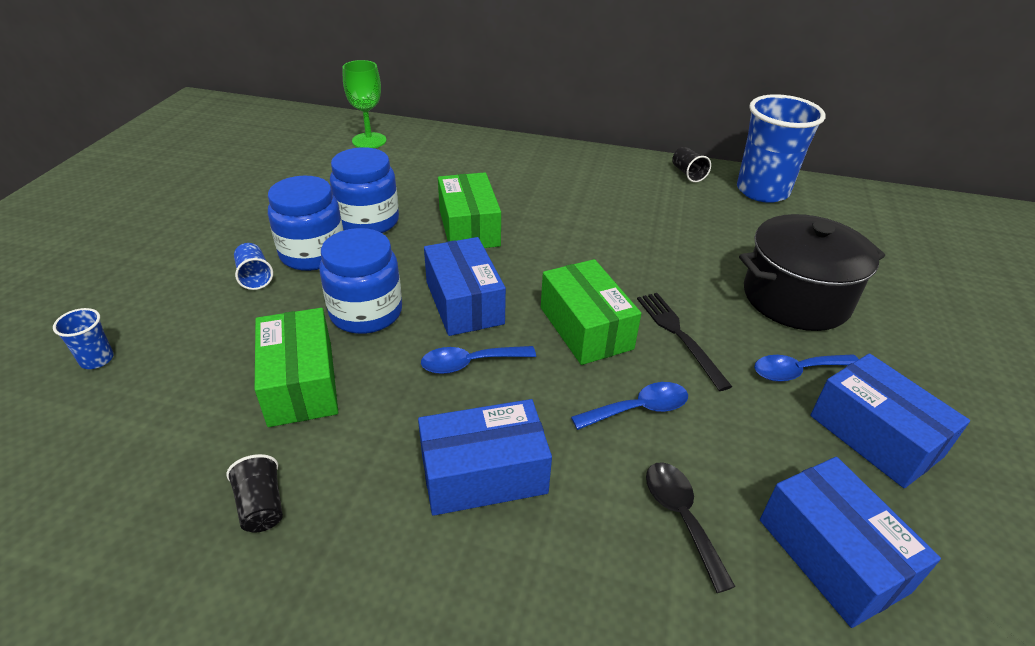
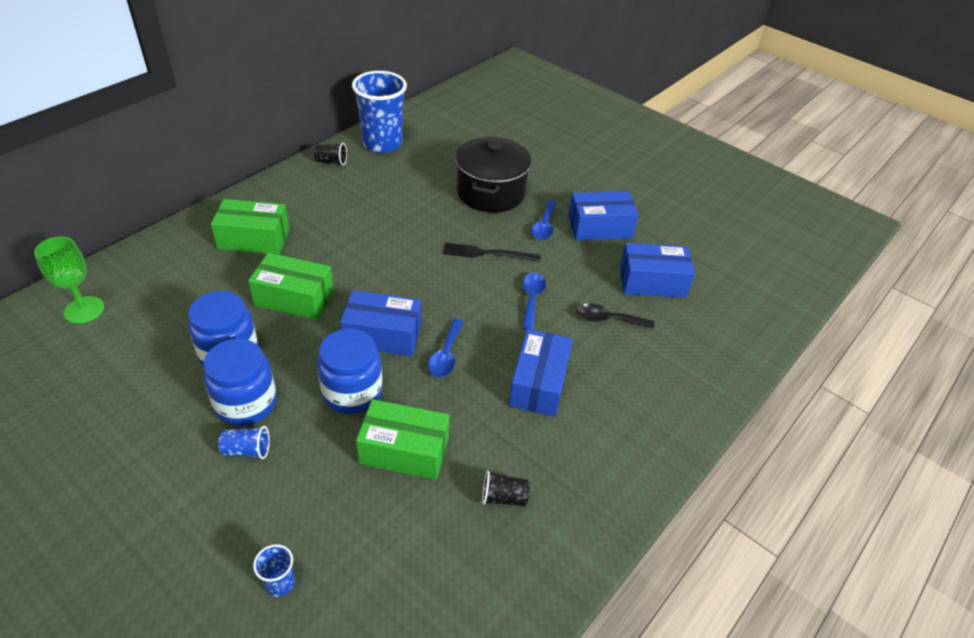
camera: 65 degrees left, 5 degrees up
(586, 328) = (452, 288): green box -> green box (254, 239)

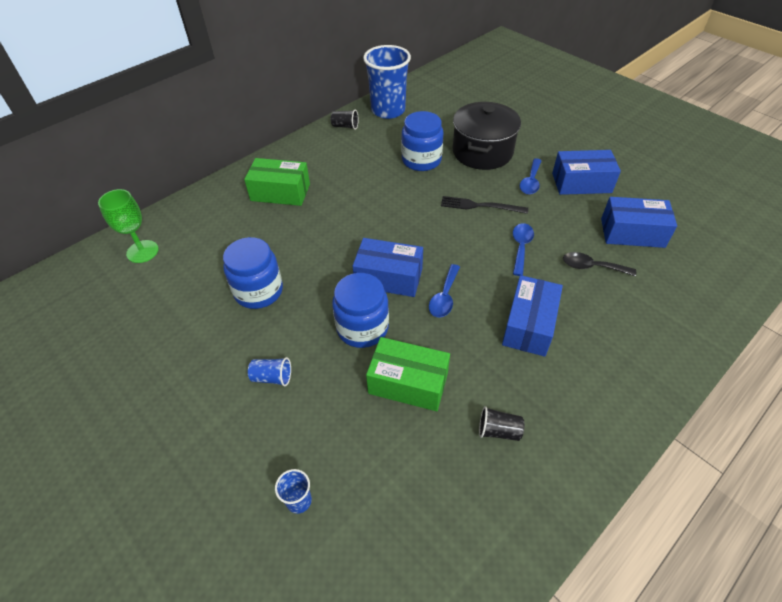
camera: 10 degrees right, 5 degrees up
(246, 403) = (272, 335): blue jar -> blue jar (421, 160)
(294, 298) = (313, 244): green box -> none

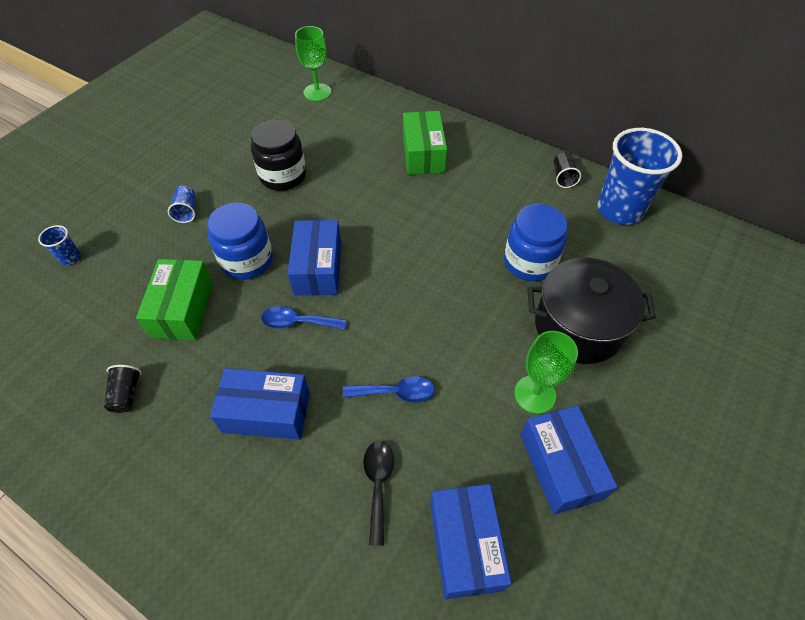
camera: 75 degrees right, 5 degrees up
(258, 291) = (283, 176): blue jar -> black jar
(480, 206) = (461, 338): black fork -> none
(530, 182) = (535, 394): blue spoon -> green goblet

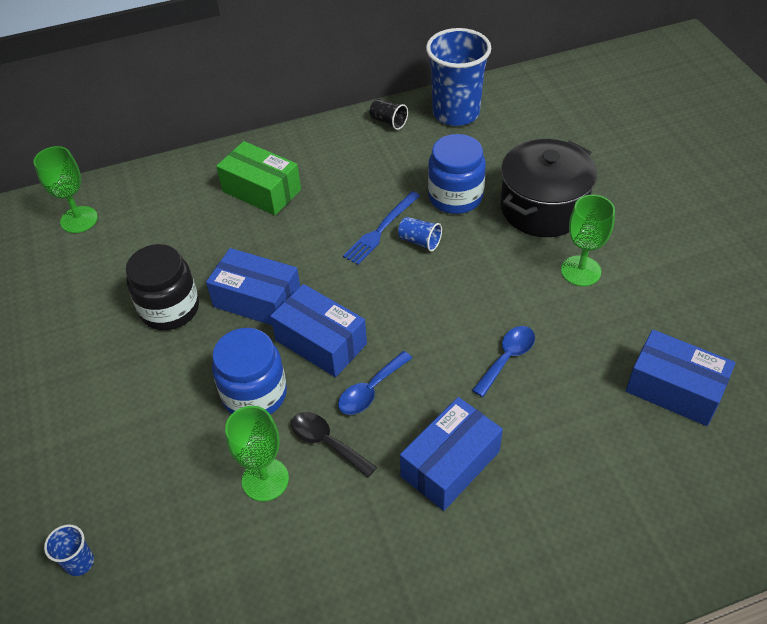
camera: 50 degrees left, 5 degrees down
(127, 394) = (330, 577): black cup -> none
(183, 309) = (265, 479): green box -> green goblet
(186, 211) = (128, 416): blue cup -> blue cup (420, 241)
(378, 484) = (583, 417): black spoon -> black spoon (327, 442)
(451, 238) = (381, 230): none -> blue fork
(560, 466) = (651, 294): blue box -> blue box (257, 300)

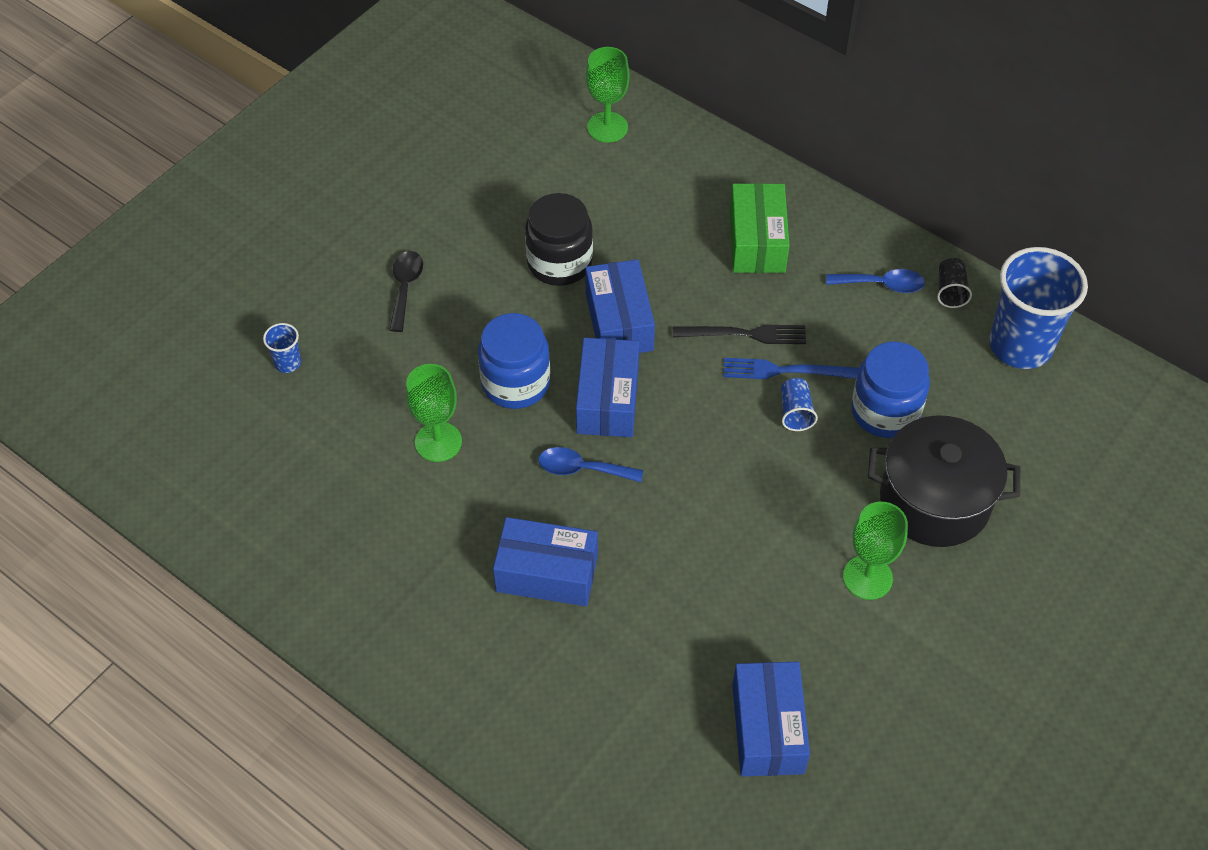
camera: 55 degrees right, 5 degrees up
(327, 442) = (504, 466): black spoon -> black spoon (405, 288)
(332, 235) = (744, 334): none -> black fork
(507, 358) = (700, 562): blue spoon -> blue spoon (882, 284)

